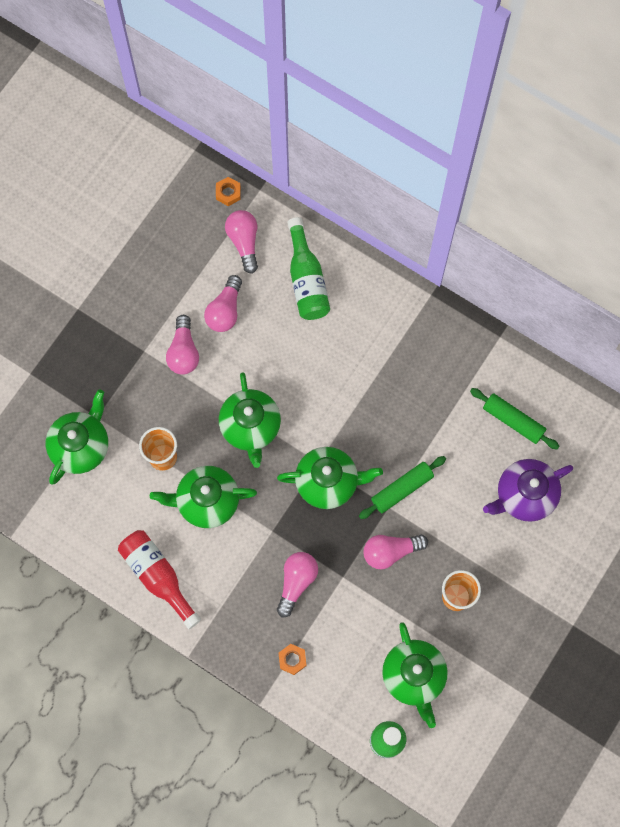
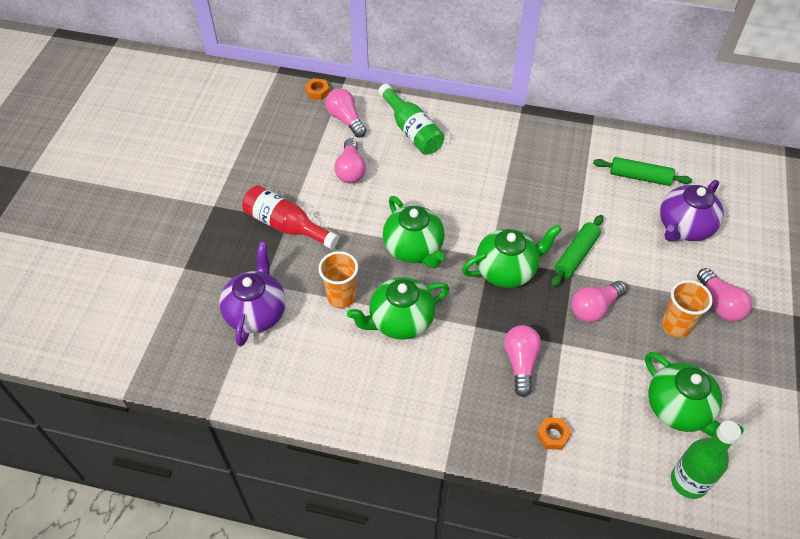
camera: 20 degrees left, 20 degrees down
(81, 446) = (256, 312): green teapot -> purple teapot
(158, 577) = (380, 403): red bottle -> red bottle (286, 226)
(183, 352) = (326, 210): pink light bulb -> pink light bulb (720, 304)

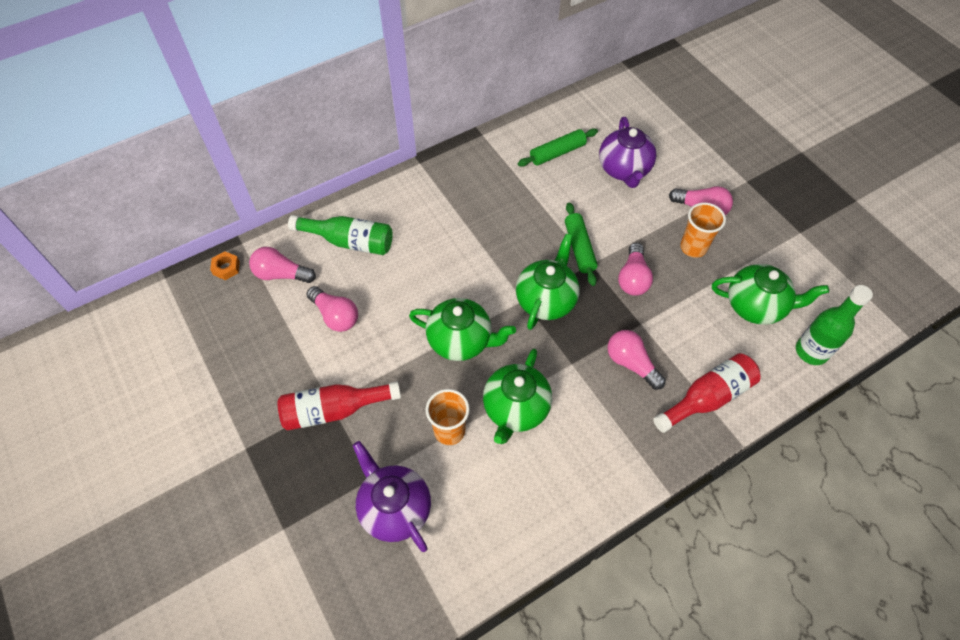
camera: 45 degrees left, 5 degrees up
(553, 435) = (707, 398): orange nut -> red bottle

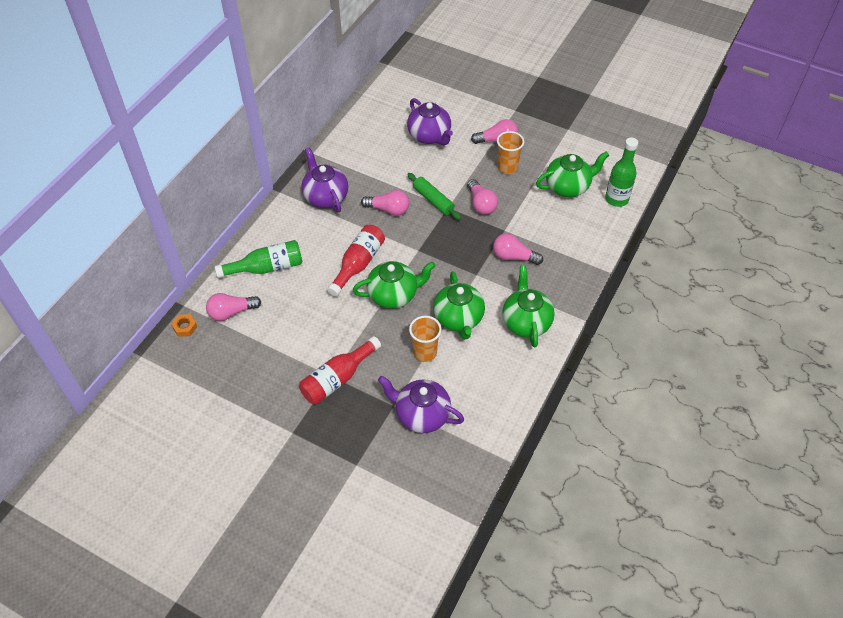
camera: 30 degrees left, 5 degrees down
(335, 316) = (293, 320): pink light bulb -> pink light bulb (388, 209)
(463, 190) = (325, 197): none -> purple teapot
(546, 300) = (433, 243): green teapot -> green teapot (526, 322)
(557, 153) = (376, 143): green rolling pin -> none
(707, 398) = (572, 255): red bottle -> red bottle (358, 264)

